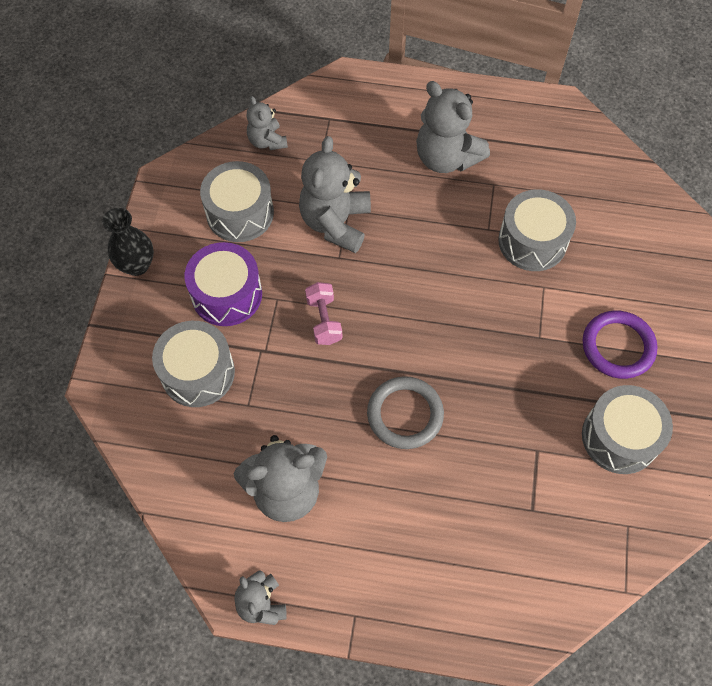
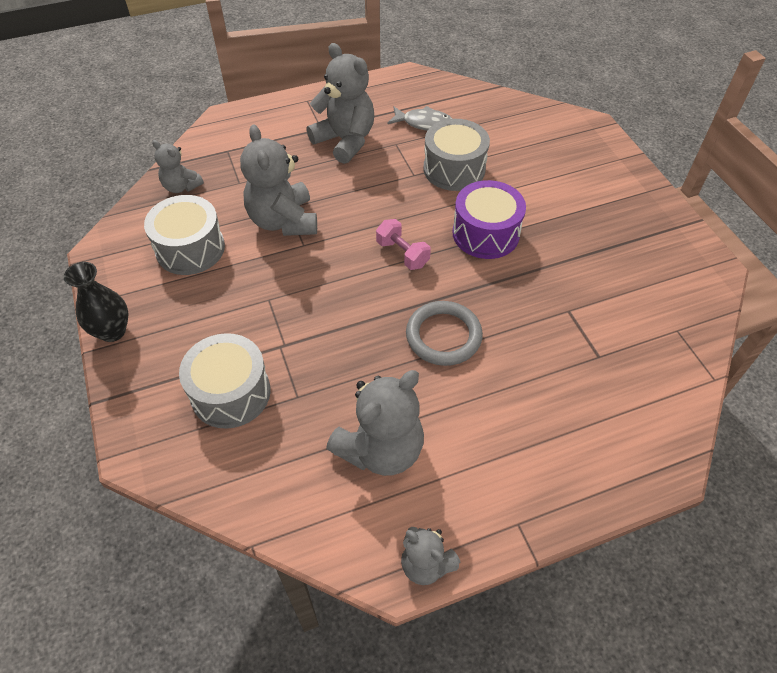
camera: 30 degrees left, 10 degrees down
(227, 294) = (218, 316): purple drum -> purple drum (485, 233)
(324, 320) = (322, 297): pink dumbbell -> pink dumbbell (402, 254)
(446, 158) = (345, 141): grey teddy bear -> grey teddy bear turned 150 degrees counterclockwise
(538, 172) = (424, 123): none -> grey fish
(618, 346) = (571, 211): purple ring -> none
(619, 437) = (621, 271): grey drum -> none

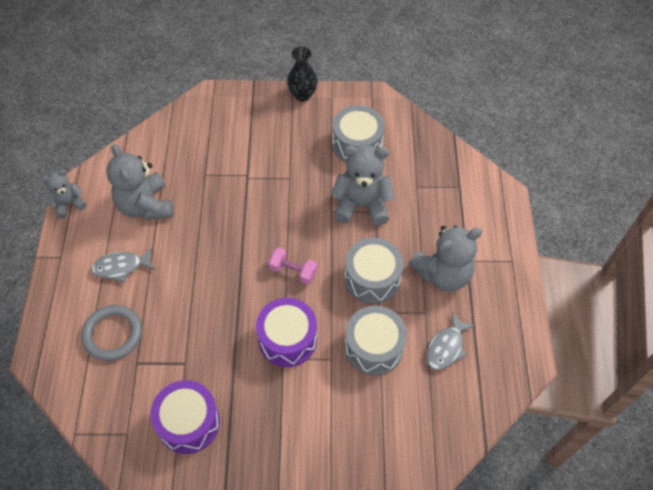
camera: 110 degrees right, 5 degrees up
(181, 186) = (425, 150): grey teddy bear -> none
(230, 393) = (225, 143): grey drum -> grey drum (372, 278)
(402, 254) = (293, 271): pink dumbbell -> pink dumbbell turned 45 degrees clockwise
(443, 336) = (206, 270): grey ring -> grey ring (112, 334)
(490, 433) = (121, 267): none -> grey fish
(626, 282) = (188, 422): none -> purple drum

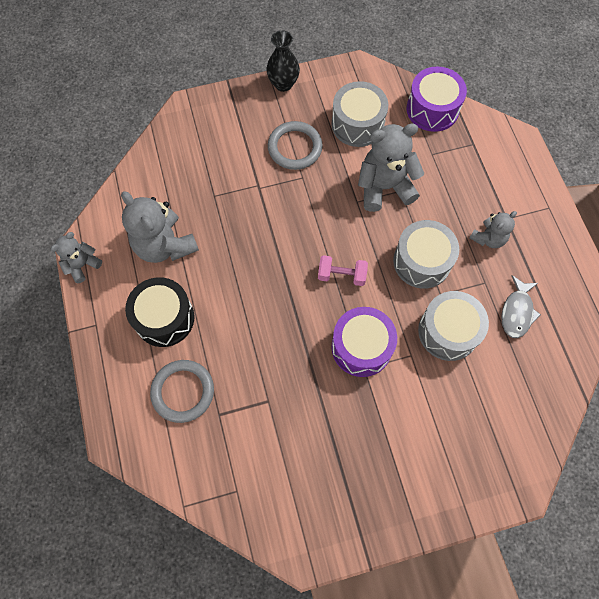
camera: 15 degrees left, 10 degrees up
(121, 267) = (164, 318): grey fish -> black drum
(188, 422) = (295, 460): purple drum -> purple drum (432, 109)
(292, 151) = (295, 147): none -> grey ring
(443, 274) = (488, 238): grey teddy bear -> grey teddy bear, size x0.57

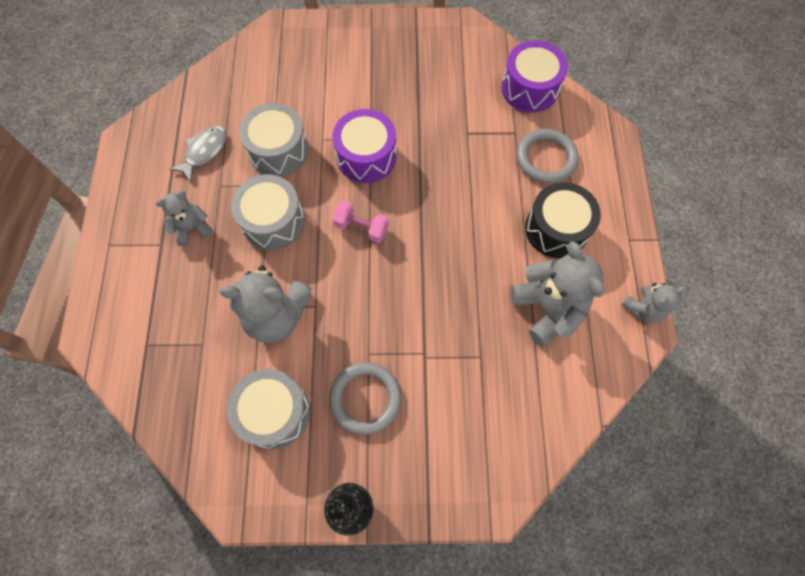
camera: 165 degrees left, 0 degrees up
(432, 109) = (170, 409): purple drum -> purple drum (529, 88)

